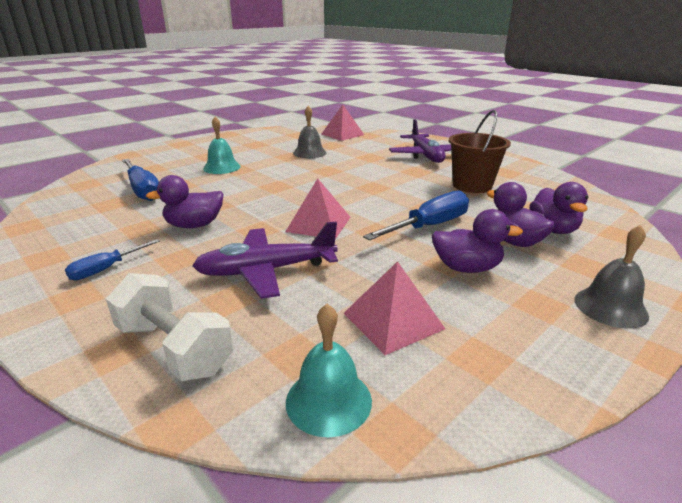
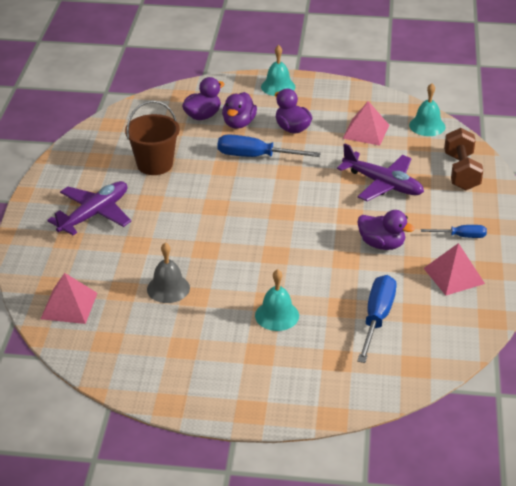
camera: 130 degrees left, 10 degrees up
(174, 348) = (461, 172): white dumbbell -> brown dumbbell
(319, 224) = (309, 197): pink pyramid -> pink pyramid (453, 275)
(610, 307) = (278, 86): grey bell -> turquoise bell

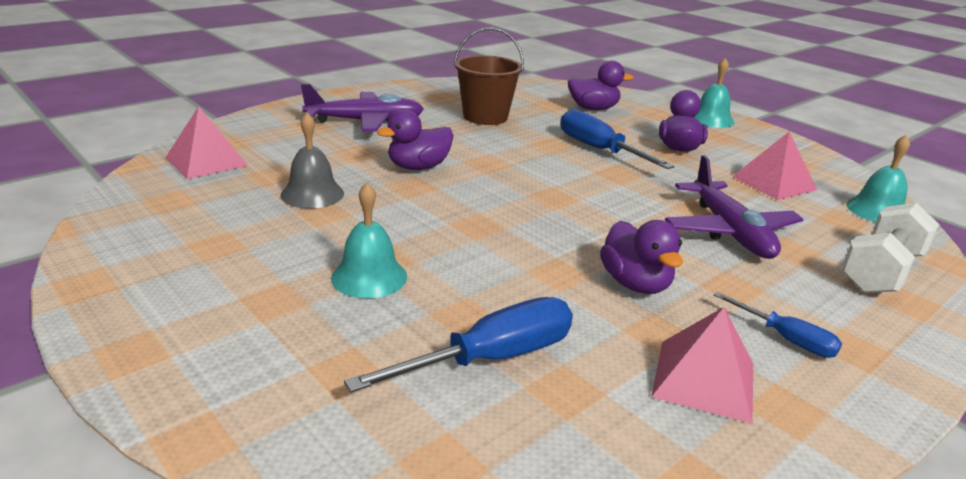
camera: 40 degrees right, 10 degrees down
(239, 123) = (622, 125): purple duck -> purple duck (418, 167)
(461, 172) = (881, 272): brown dumbbell -> white dumbbell

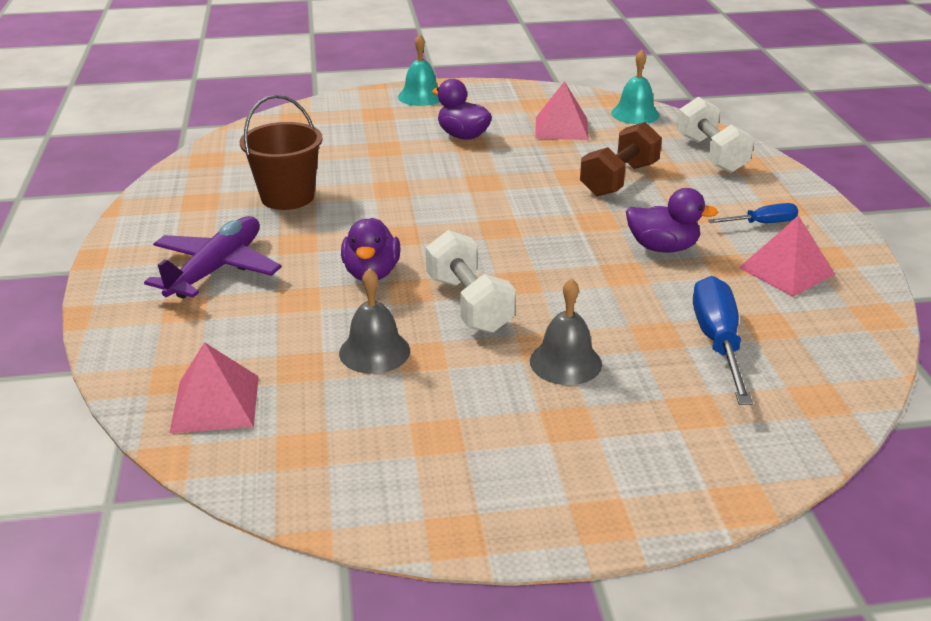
camera: 55 degrees left, 5 degrees up
(369, 277) = (565, 362): turquoise bell -> grey bell
(416, 213) = (469, 304): none -> white dumbbell
(593, 108) = (334, 136): purple duck -> none
(599, 150) = (428, 171): blue screwdriver -> none
(730, 231) = (619, 180): purple plane -> brown dumbbell

